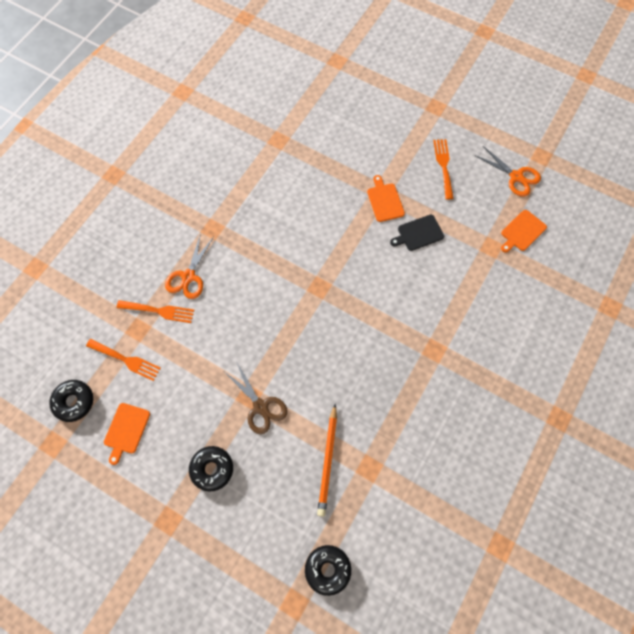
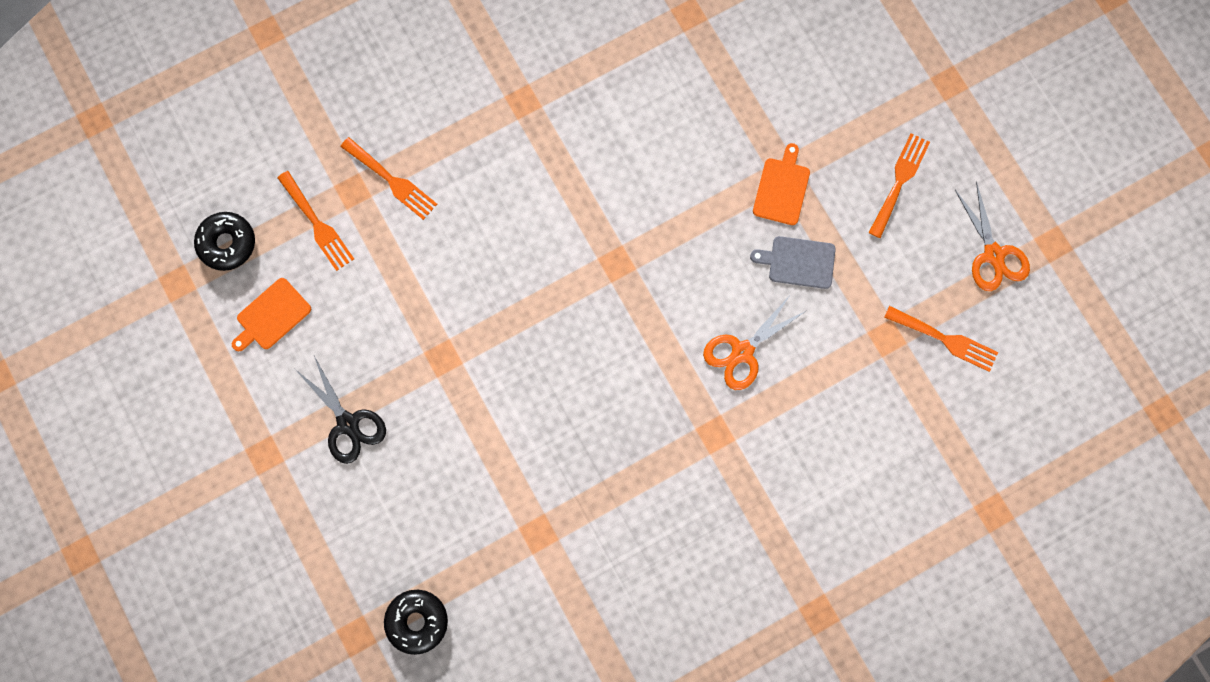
camera: 30 degrees right, 10 degrees up
(188, 276) = (455, 153): orange scissors -> orange scissors (742, 352)
(212, 469) = (348, 423): black donut -> black scissors
(260, 406) = (450, 380): brown scissors -> none
(327, 461) = (492, 495): orange pencil -> none
(418, 233) = (798, 262): black cutting board -> grey cutting board
(522, 231) = (945, 339): orange cutting board -> orange fork

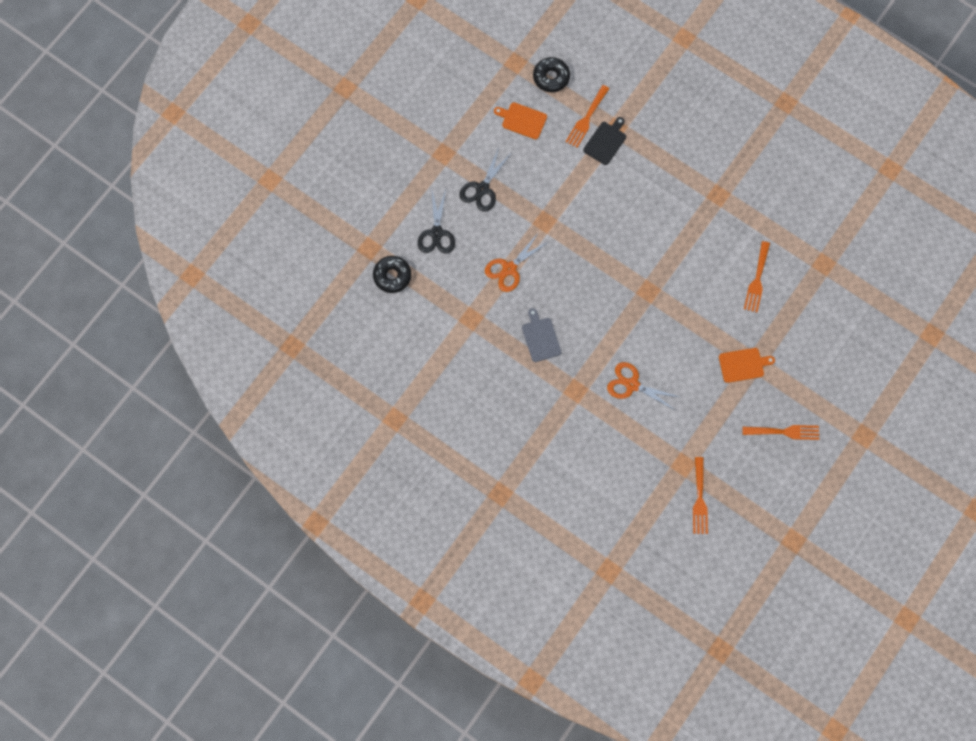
camera: 65 degrees right, 5 degrees down
(366, 214) = (606, 142): none -> black cutting board
(382, 523) = (436, 233): none -> black scissors
(392, 181) = (632, 146): orange fork -> orange fork (757, 280)
(798, 262) = (703, 393): grey cutting board -> grey cutting board (540, 338)
(993, 254) = (767, 507): orange scissors -> orange scissors (509, 269)

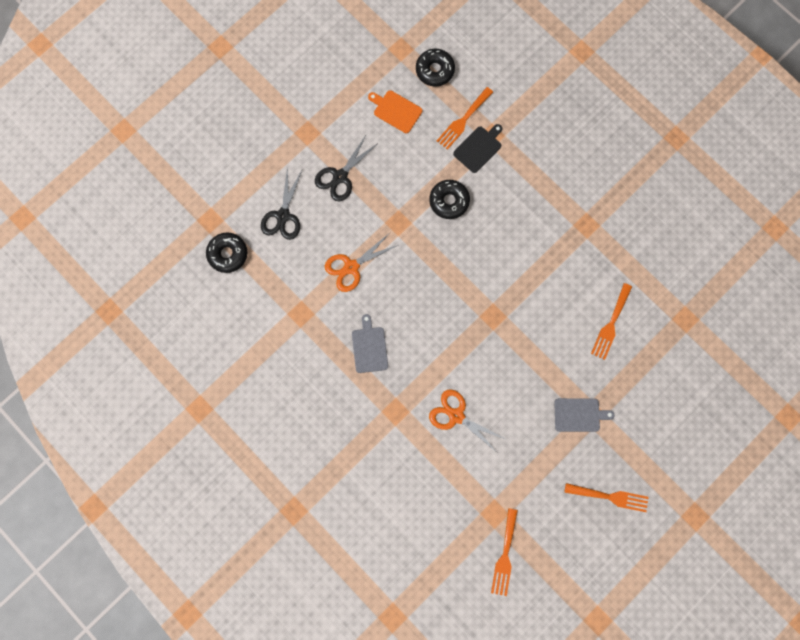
camera: 10 degrees right, 5 degrees up
(588, 194) = (449, 201): none -> black donut
(743, 365) = (579, 415): orange cutting board -> grey cutting board

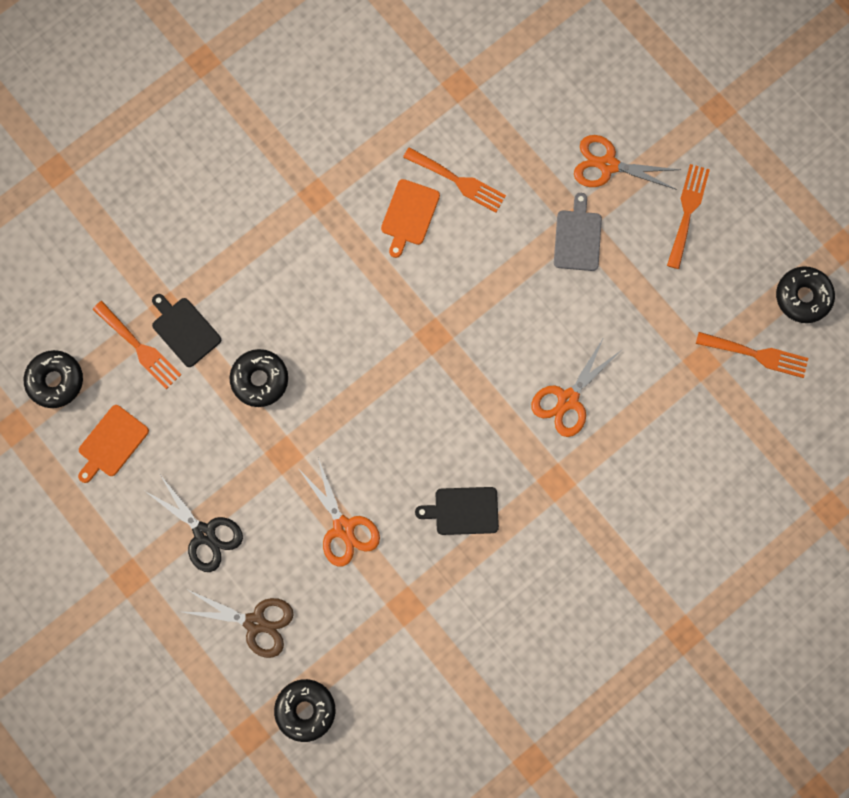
camera: 85 degrees left, 0 degrees up
(283, 216) = (255, 622): black scissors -> brown scissors
(369, 347) = (463, 511): grey cutting board -> black cutting board
(554, 590) = (802, 297): none -> black donut
(580, 291) = (409, 215): none -> orange cutting board
(638, 434) = (608, 165): none -> orange scissors

